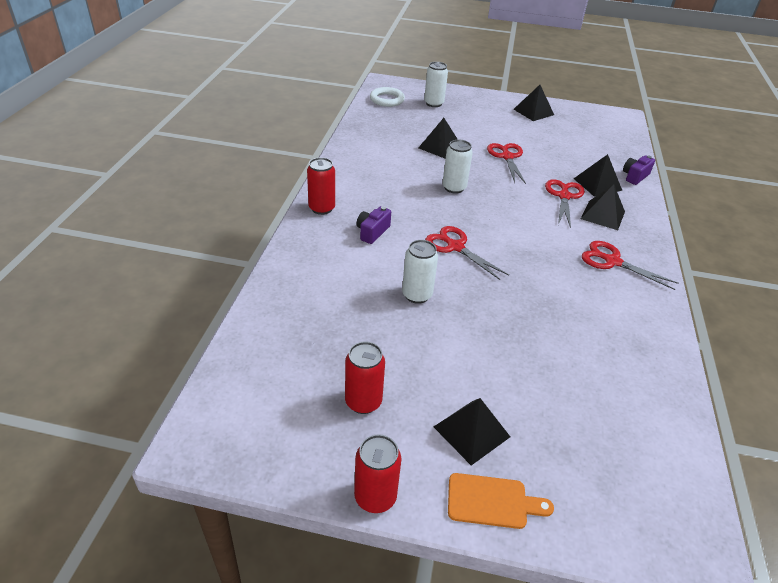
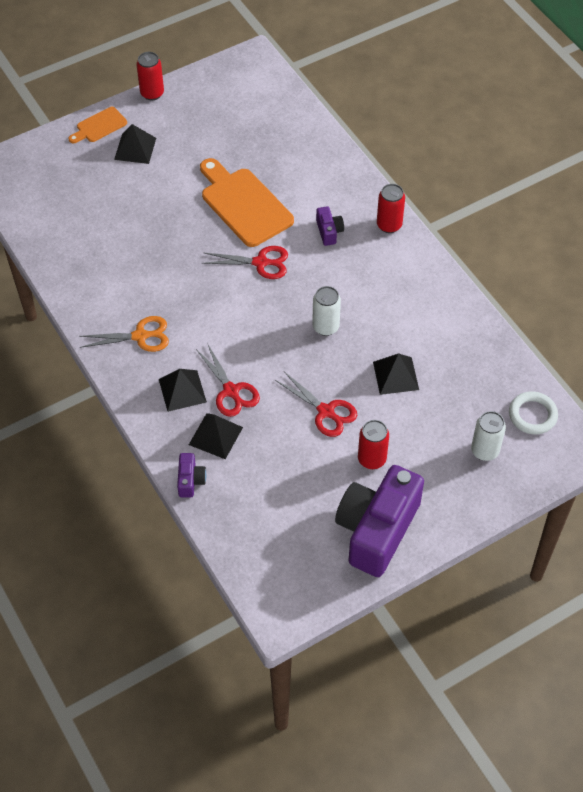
camera: 140 degrees right, 15 degrees up
(363, 402) = (202, 125): red can -> red can (371, 459)
(417, 295) = (243, 204): white can -> orange cutting board
(533, 112) = (377, 530): black pyramid -> purple camera
(612, 261) = (140, 336): red scissors -> orange scissors

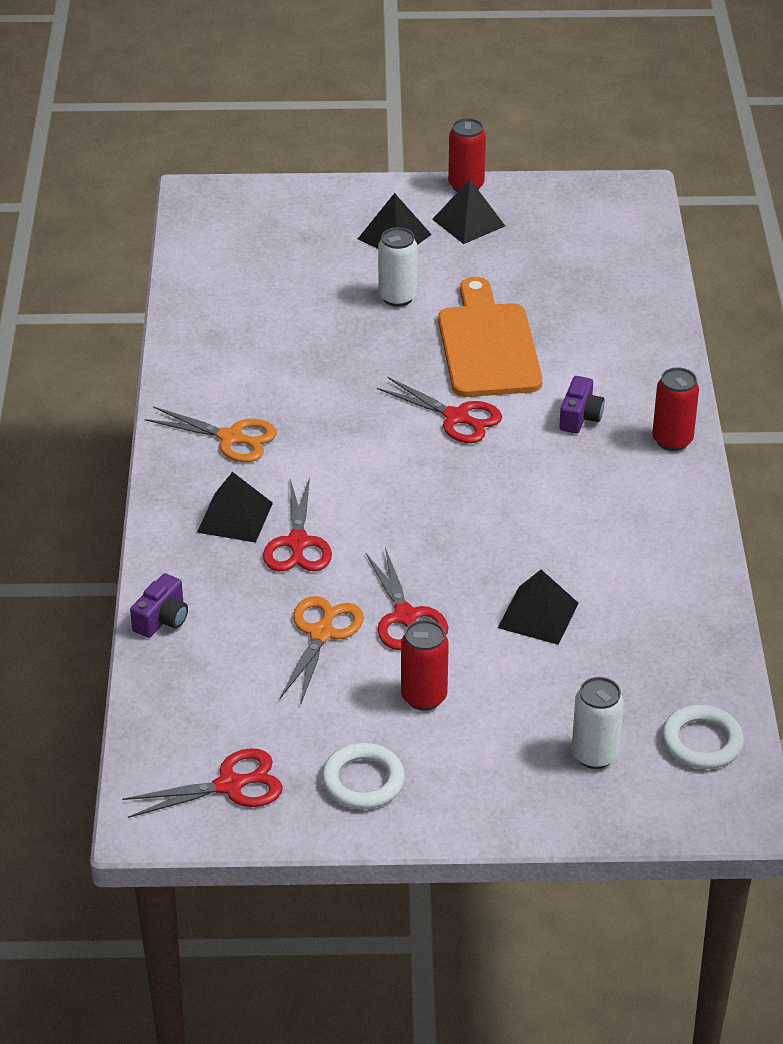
camera: 30 degrees right, 15 degrees down
(99, 126) = (368, 198): orange cutting board -> none
(215, 435) = (236, 584): black pyramid -> black pyramid (468, 222)
(287, 445) = (322, 633): none -> orange scissors
(308, 570) = (230, 785): none -> red scissors
(325, 327) = (486, 522): white can -> white can (397, 297)
(377, 530) = (363, 781): purple camera -> white ring

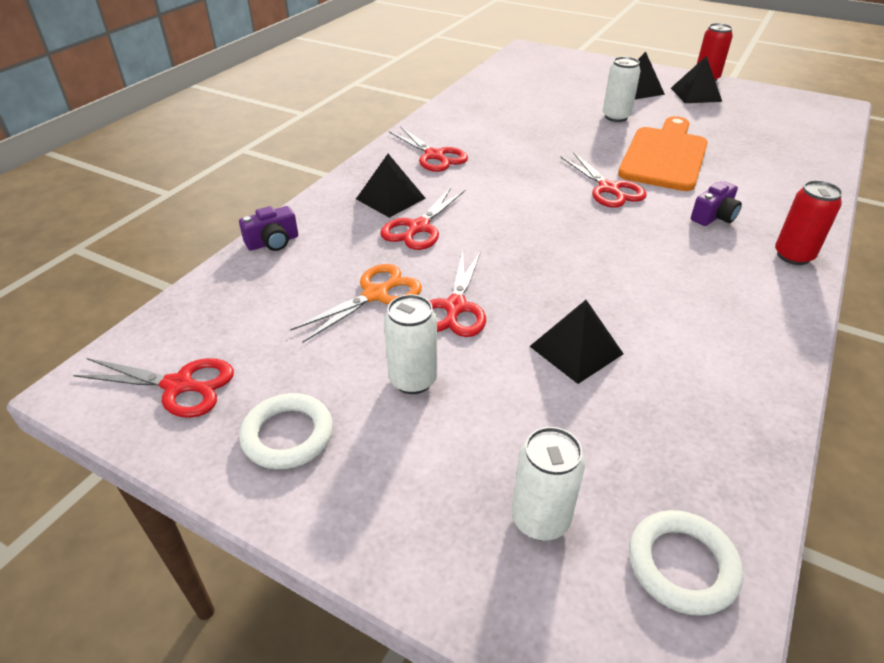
camera: 30 degrees right, 0 degrees up
(231, 438) = (434, 156): orange scissors -> red scissors
(424, 697) = (413, 380): red can -> white can

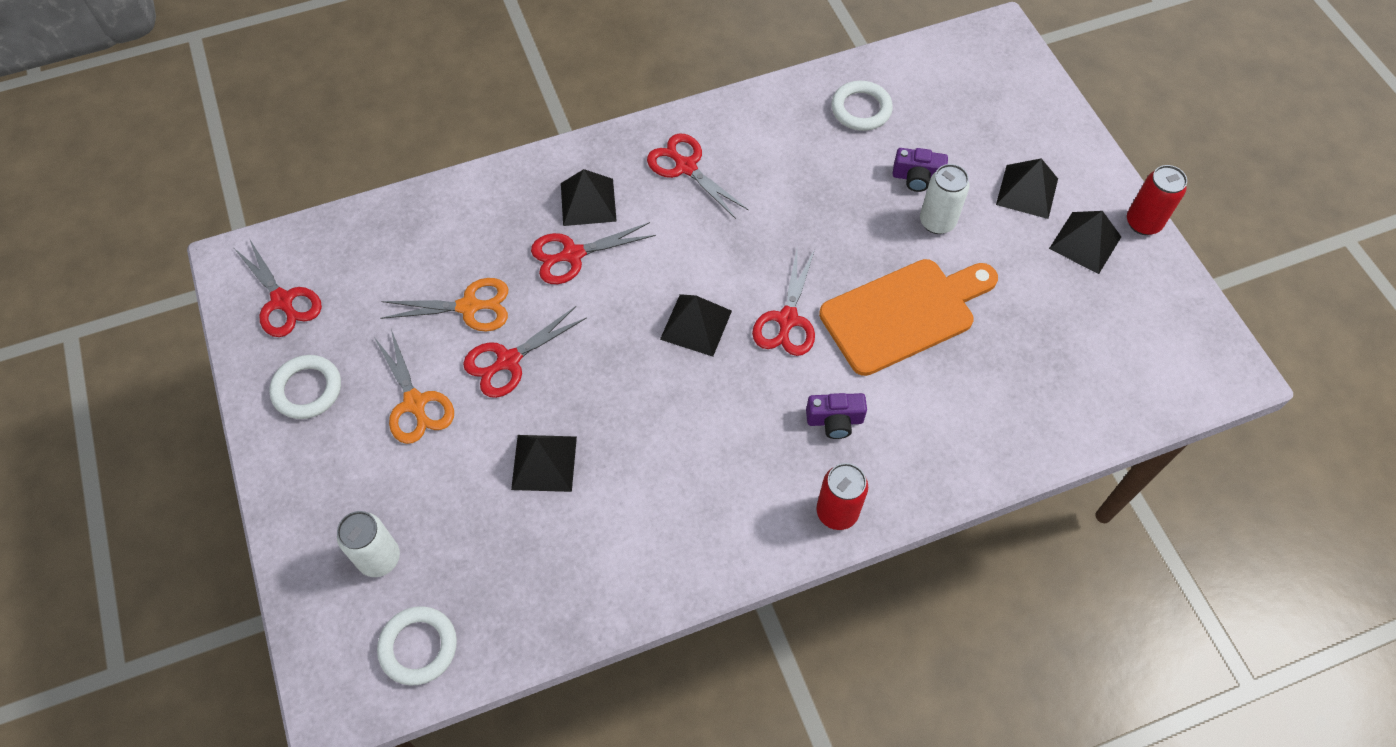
camera: 40 degrees right, 20 degrees up
(273, 242) = (452, 196): purple camera -> purple camera (917, 178)
(413, 380) = (415, 404): white can -> orange scissors
(434, 156) = (685, 167): red scissors -> red scissors turned 135 degrees clockwise
(502, 96) = (861, 109): none -> white ring
(558, 218) = (696, 325): none -> black pyramid

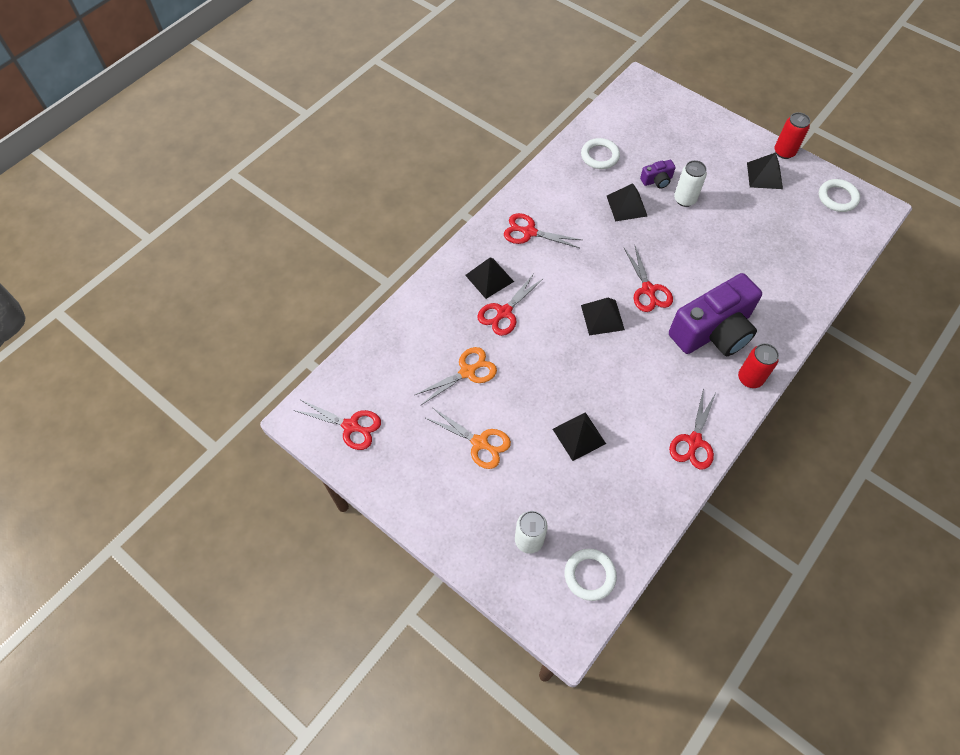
camera: 30 degrees left, 0 degrees up
(307, 389) = (408, 469): white ring -> white ring (837, 198)
(508, 361) = (514, 391): red scissors -> red scissors (694, 442)
(835, 420) = (713, 331): purple camera -> purple camera, size x2.41
(904, 313) = (704, 256): orange cutting board -> none
(1027, 191) = (717, 162): black pyramid -> black pyramid (627, 206)

